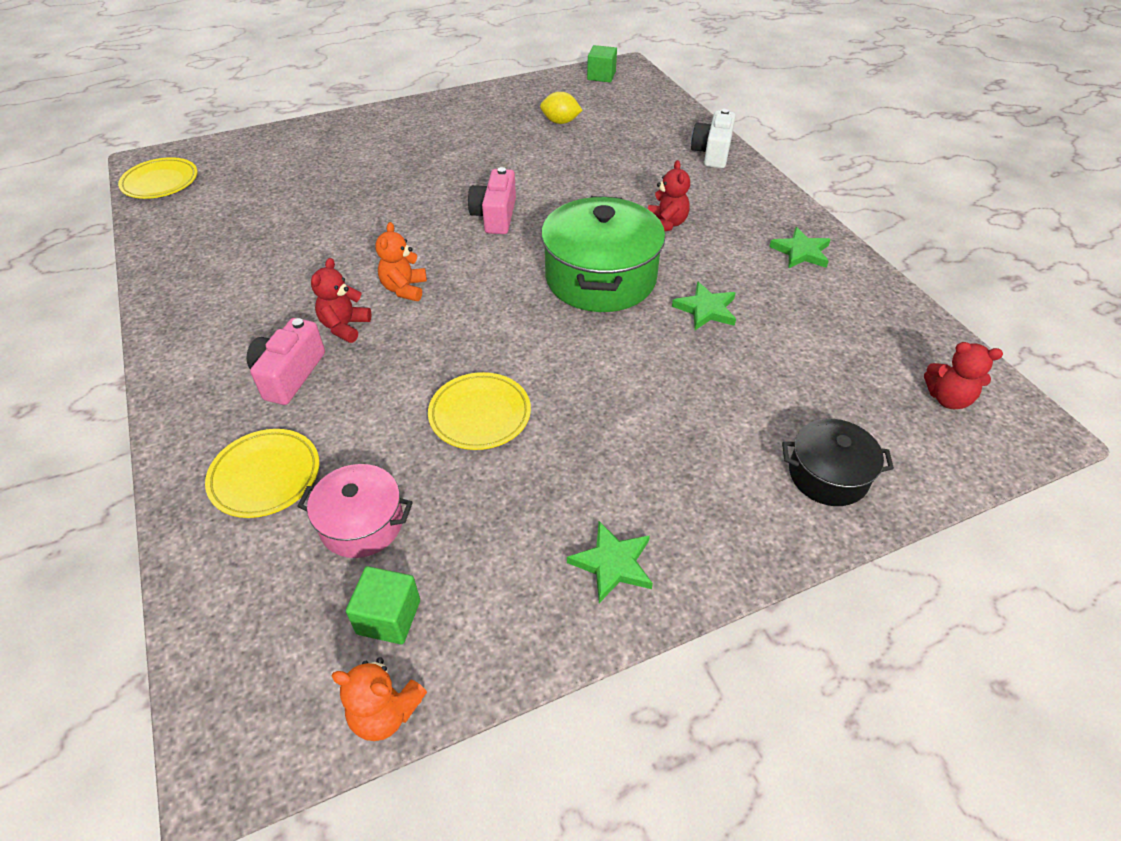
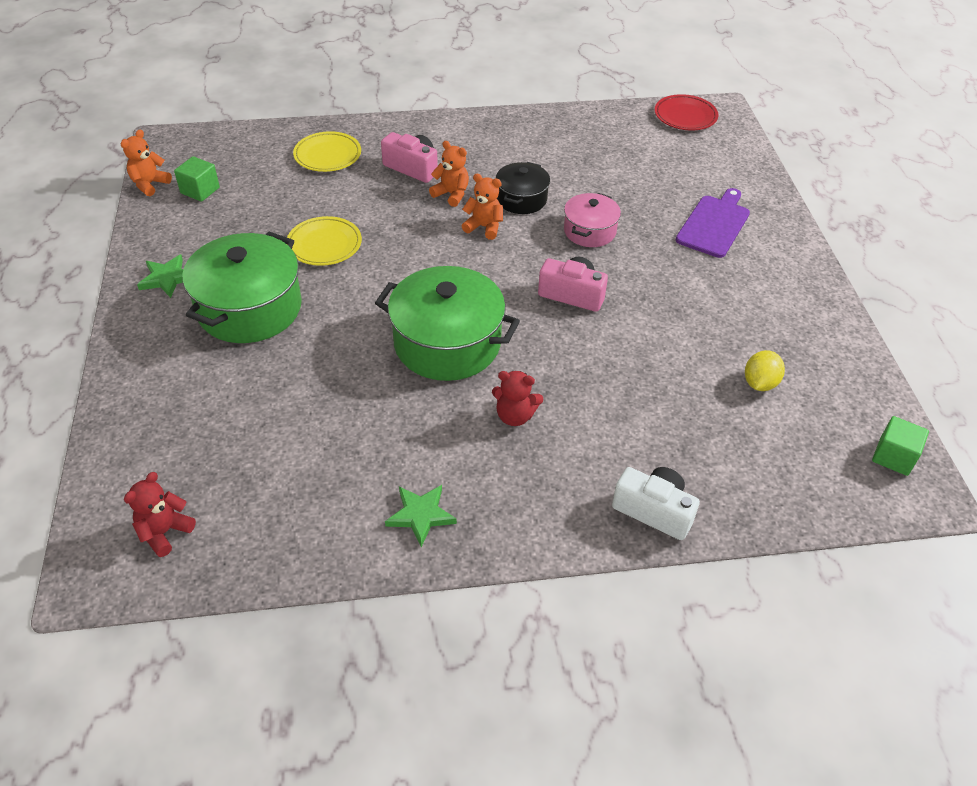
camera: 105 degrees right, 0 degrees up
(160, 182) = (685, 116): yellow plate -> red plate
(345, 327) = (451, 194): red teddy bear -> orange teddy bear
(361, 152) = (714, 224): none -> purple cutting board
(362, 523) = (268, 187): pink pot -> pink pot (589, 231)
(626, 447) = (249, 308): none -> green pot
(706, 309) = (369, 402): green star -> none
(828, 475) = (152, 409): black pot -> black pot (521, 199)

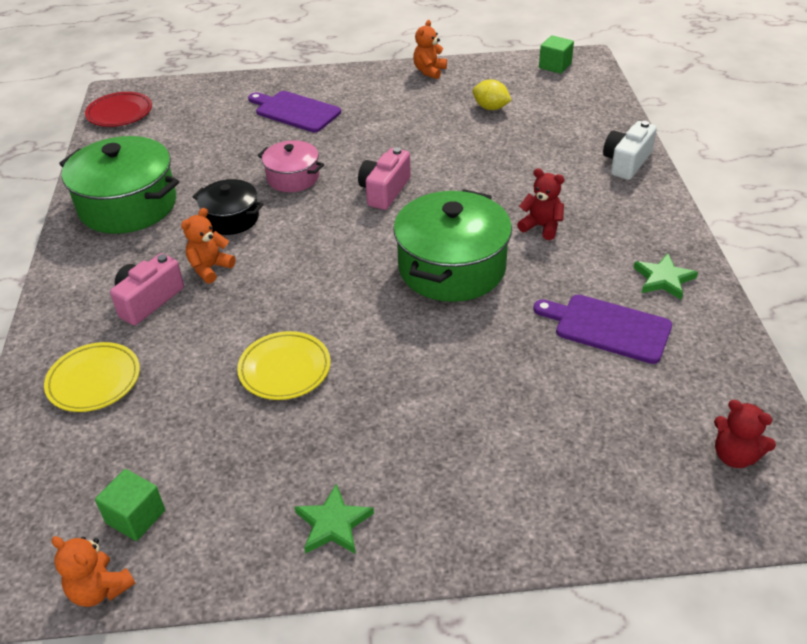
camera: 85 degrees left, 5 degrees down
(249, 308) = (396, 427): green pot -> green pot (128, 205)
(349, 456) = (608, 327): none -> purple cutting board
(484, 227) = (274, 244): orange teddy bear -> orange teddy bear (429, 71)
(515, 416) = (541, 227): red teddy bear -> red teddy bear turned 75 degrees counterclockwise

